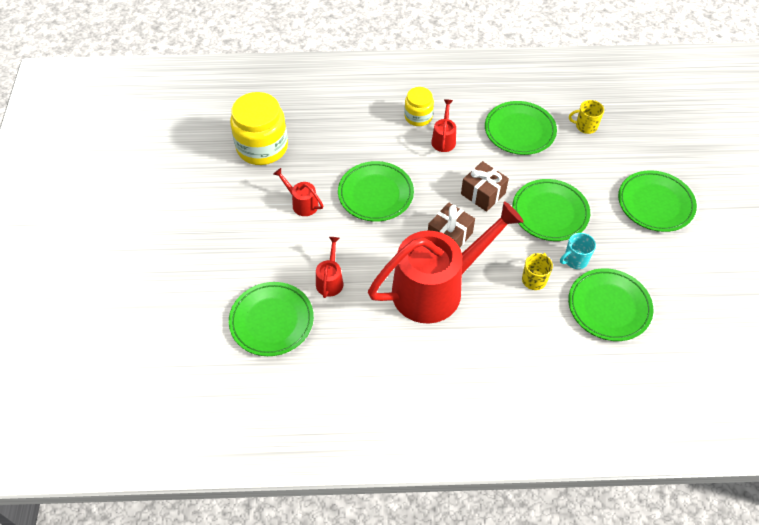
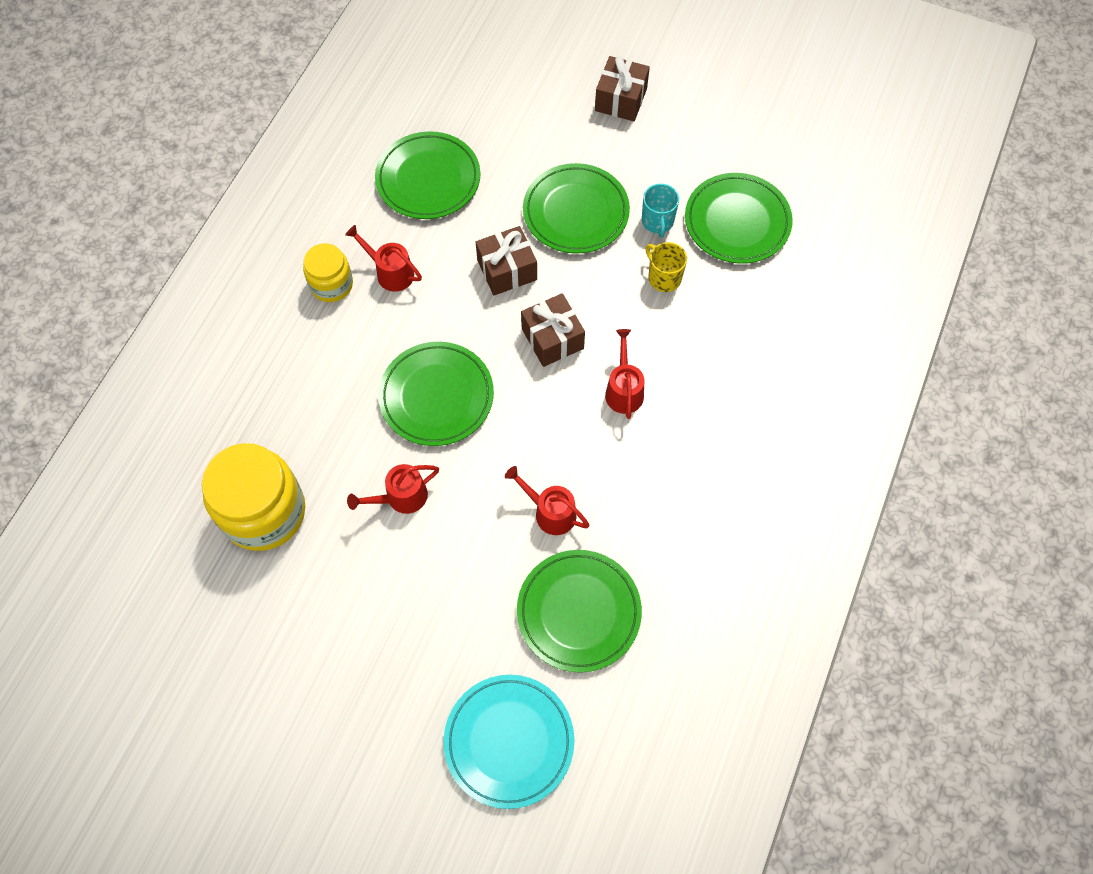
camera: 65 degrees left, 10 degrees up
(175, 316) = (509, 741): none -> turquoise plate
(437, 288) = (623, 389): red watering can -> red watering can, size x0.40
(585, 126) = (464, 105): yellow mug -> none
(655, 203) = (621, 99): green plate -> brown gift

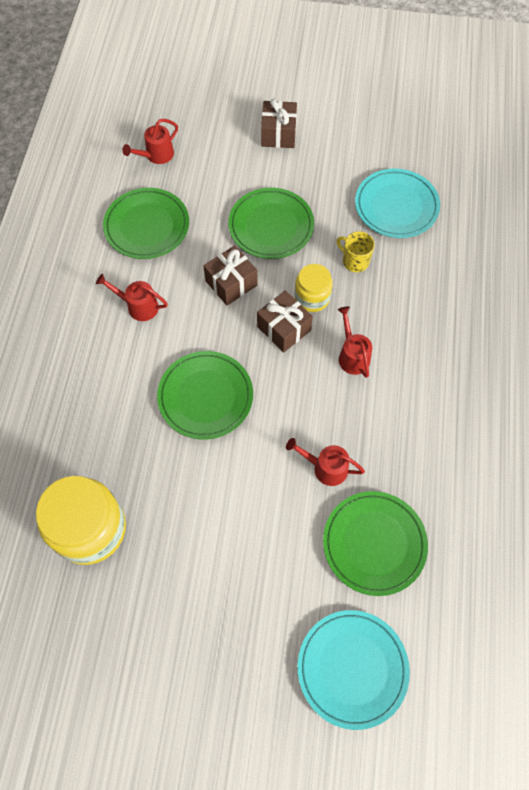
camera: 15 degrees left, 0 degrees up
(331, 284) = (93, 327): yellow jar -> yellow jar (312, 297)
(401, 497) = (201, 487): red watering can -> red watering can (156, 155)
(657, 221) = (336, 219): turquoise mug -> none
(737, 222) = (396, 206): green plate -> turquoise plate

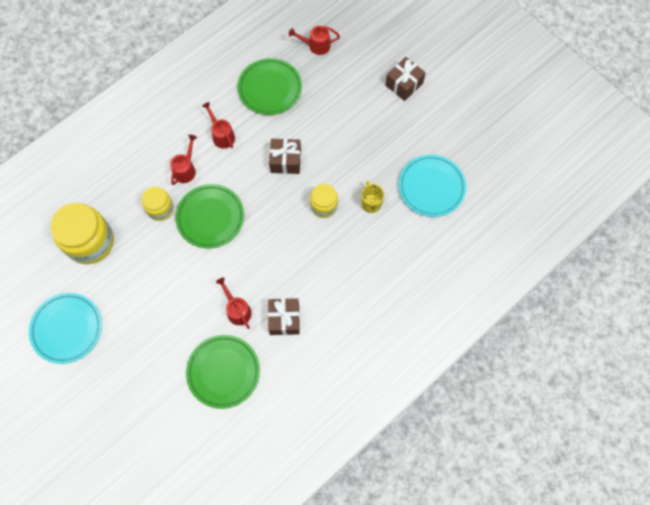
camera: 40 degrees right, 5 degrees up
(140, 430) = (160, 208): none -> yellow jar
(271, 226) = (342, 142): green plate -> none
(284, 328) = (290, 212): brown gift -> brown gift (284, 319)
(352, 355) = (313, 258): red watering can -> red watering can (186, 169)
(352, 668) = (152, 423): turquoise plate -> turquoise plate (67, 329)

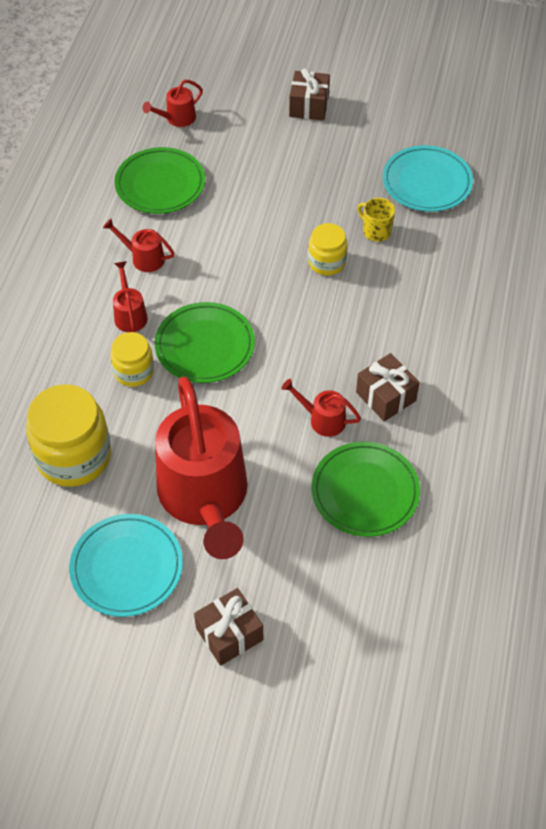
camera: 35 degrees left, 15 degrees down
(137, 315) = (205, 498): none -> red watering can
(285, 161) = (243, 243): brown gift -> brown gift (229, 634)

